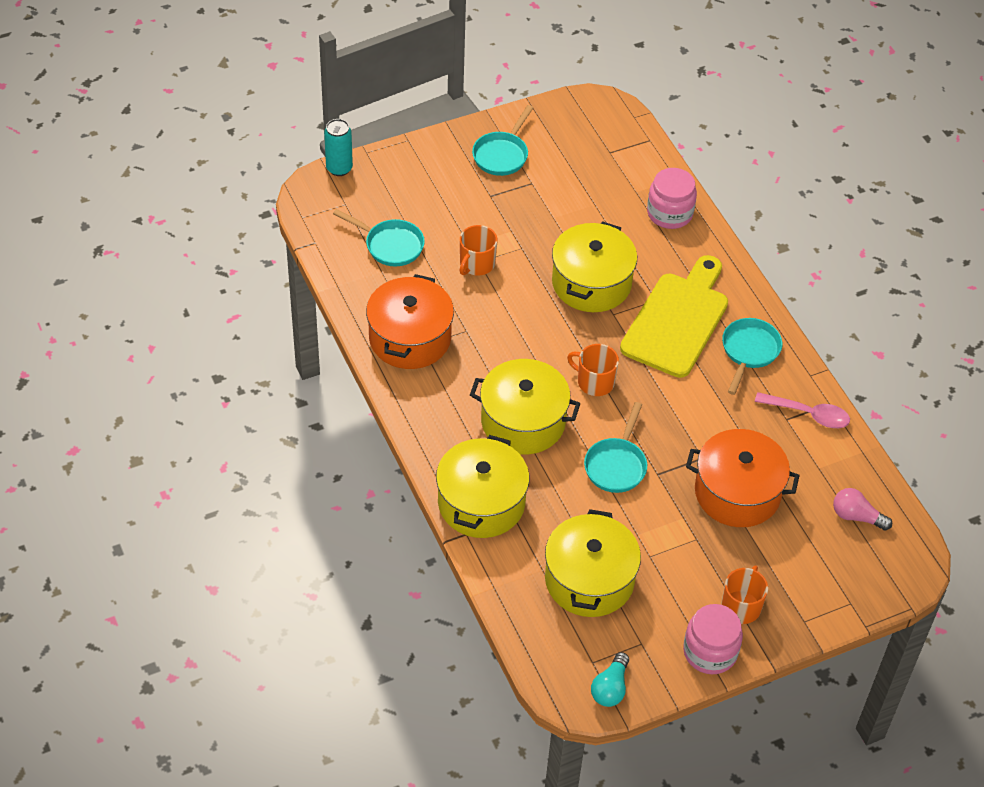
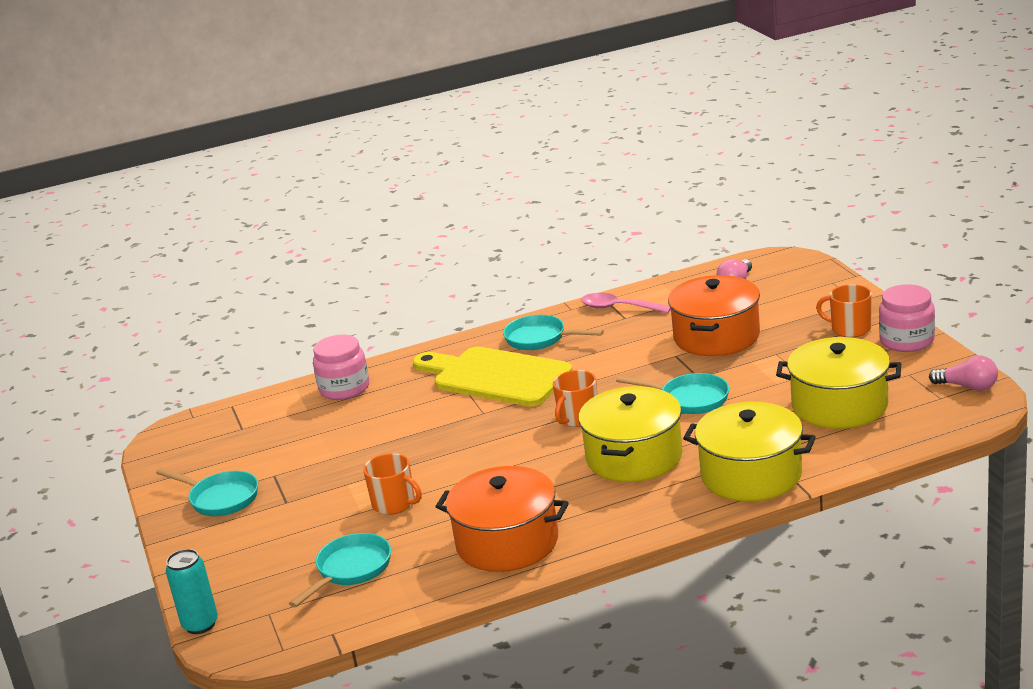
camera: 80 degrees left, 25 degrees down
(591, 283) = (436, 428): yellow pot -> none
(610, 688) = (967, 387): turquoise light bulb -> pink light bulb
(808, 414) = (619, 308): pink spoon -> pink spoon turned 90 degrees counterclockwise

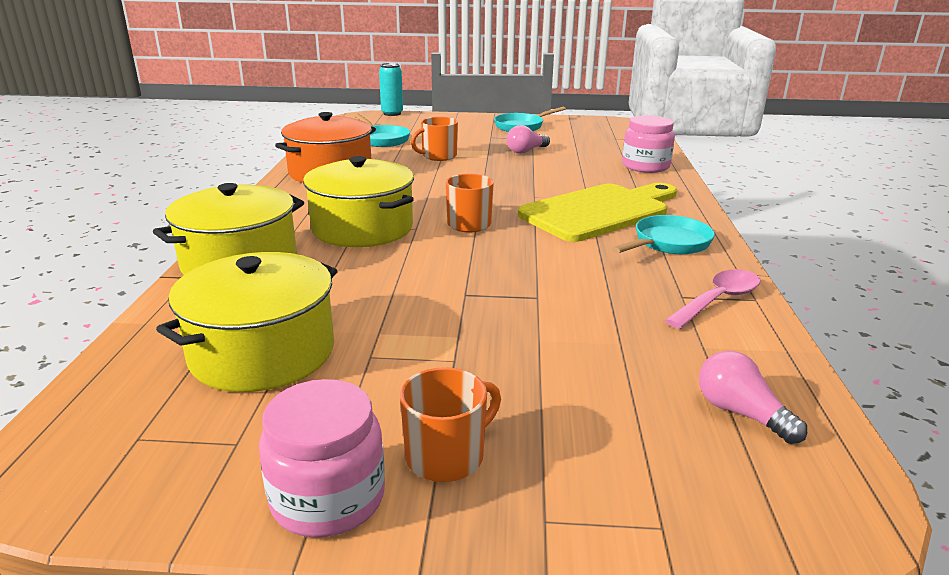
camera: 110 degrees right, 0 degrees up
(689, 399) = (423, 276): turquoise pan -> none
(716, 336) = (557, 336): orange pot -> none
(967, 387) = (111, 482): pink light bulb -> pink light bulb (526, 151)

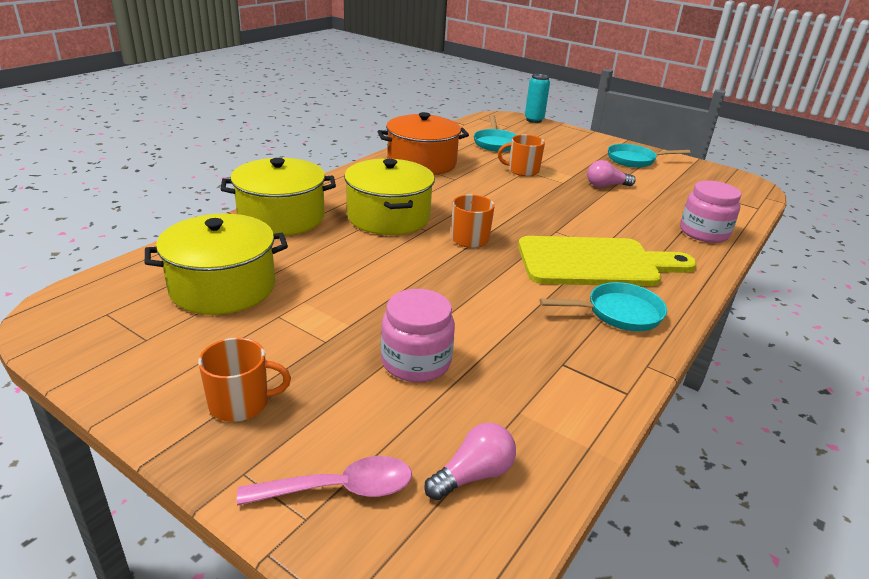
camera: 30 degrees right, 5 degrees up
(328, 498) = (151, 395): pink jar -> pink jar (416, 362)
(718, 300) = (590, 380): pink spoon -> pink spoon (340, 489)
(740, 413) = (473, 475): pink light bulb -> pink light bulb turned 60 degrees clockwise

